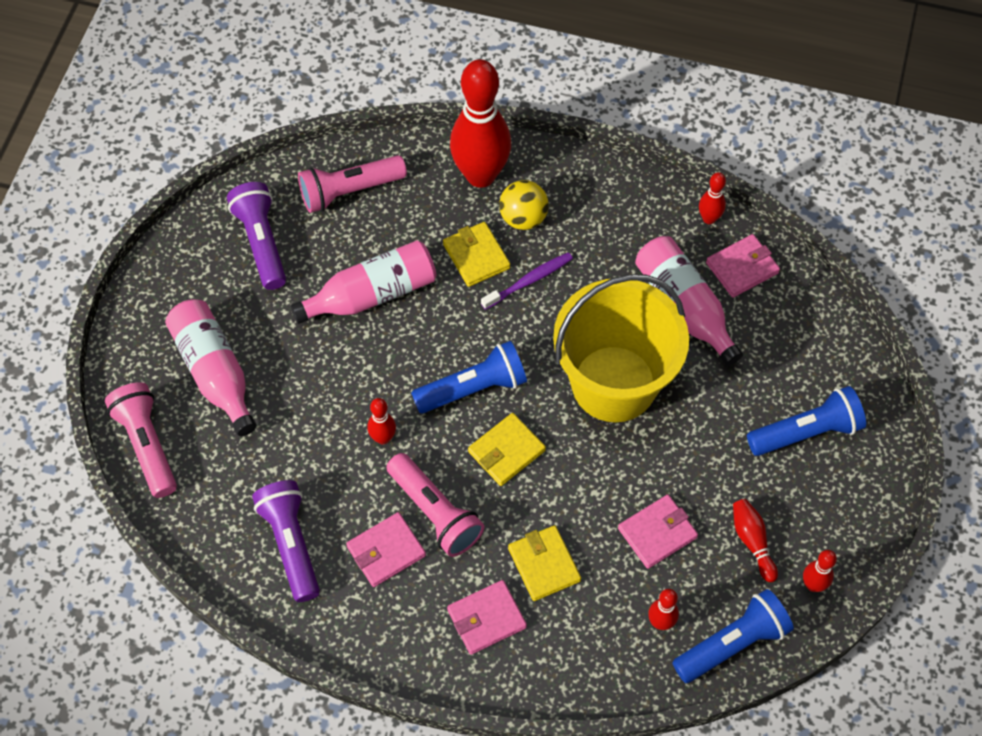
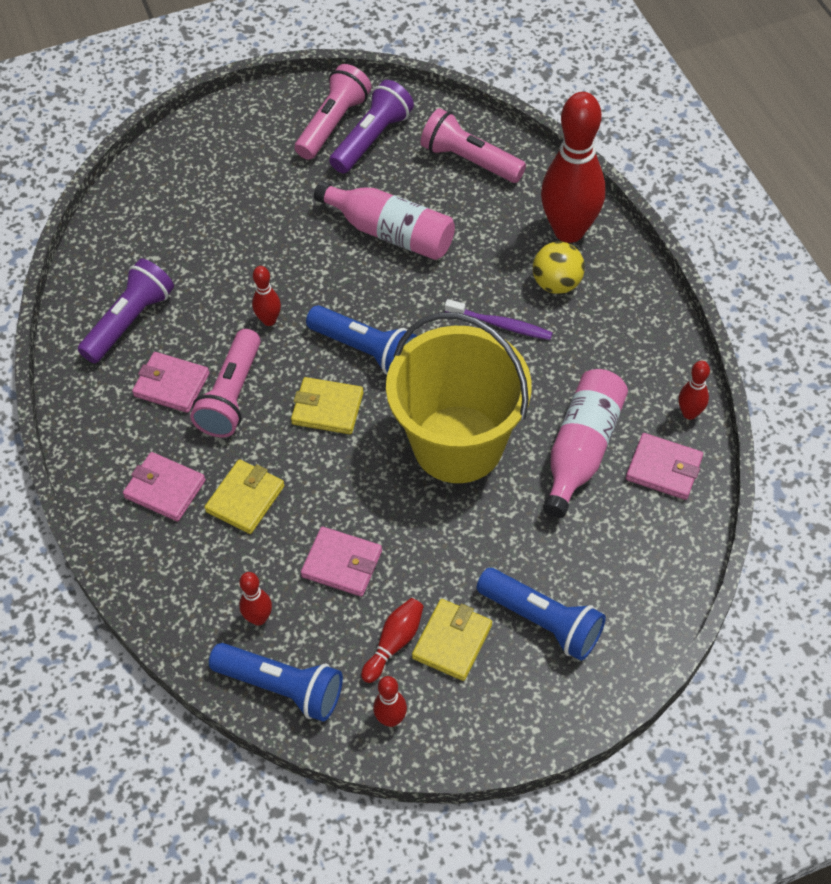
camera: 55 degrees right, 5 degrees down
(146, 445) = (141, 185): pink flashlight -> pink flashlight (333, 123)
(215, 372) = (236, 184): pink bottle -> none
(476, 256) = (489, 276): yellow wallet -> yellow wallet (452, 641)

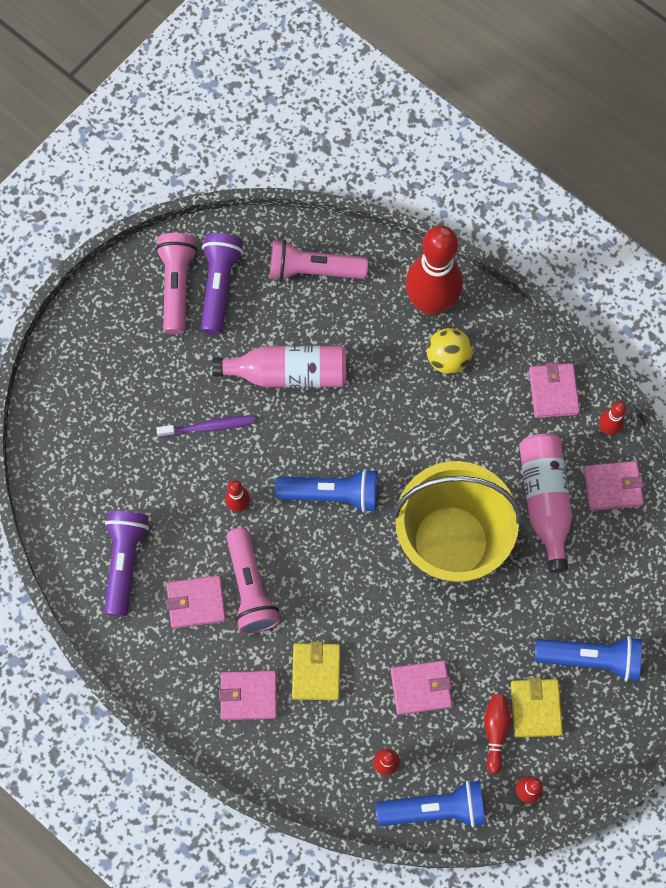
camera: 30 degrees left, 15 degrees up
(327, 408) = (332, 561): yellow wallet -> none
(500, 324) = (424, 418): purple toothbrush -> purple toothbrush (208, 426)
(650, 356) = (553, 392): none -> pink wallet

